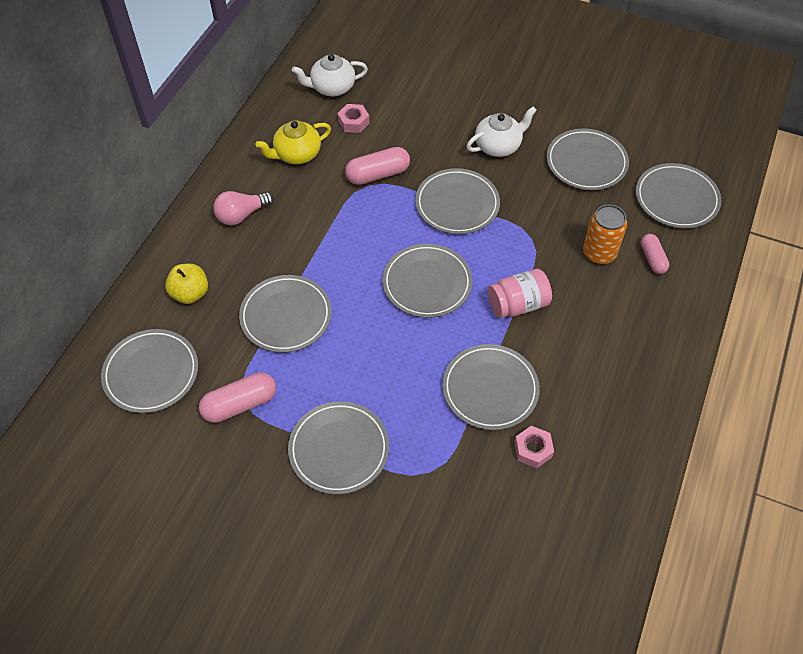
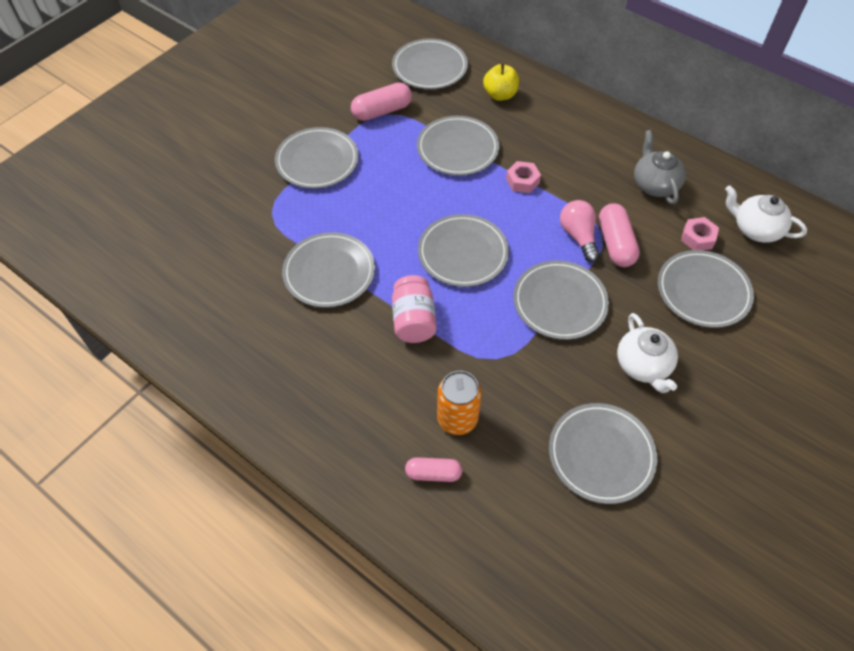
camera: 105 degrees right, 0 degrees up
(240, 404) = (382, 111): pink capsule -> pink capsule turned 75 degrees clockwise
(241, 215) = (581, 135): pink light bulb -> pink light bulb (578, 236)
(297, 154) = (654, 184): yellow teapot -> grey teapot
(332, 88) = (755, 229): white teapot -> white teapot turned 60 degrees counterclockwise
(533, 449) = (257, 287): pink nut -> pink nut (522, 181)
(676, 199) = (519, 542): grey plate -> grey plate (703, 291)

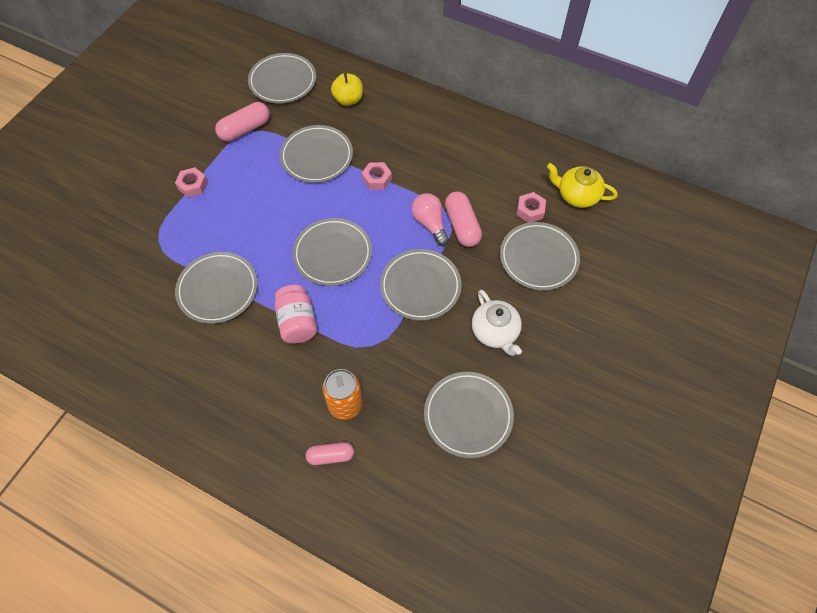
camera: 10 degrees left, 5 degrees up
(317, 161) = (193, 185): grey plate -> pink nut
(654, 184) = (490, 166): grey teapot -> none
(755, 229) = (577, 195): white teapot -> yellow teapot

